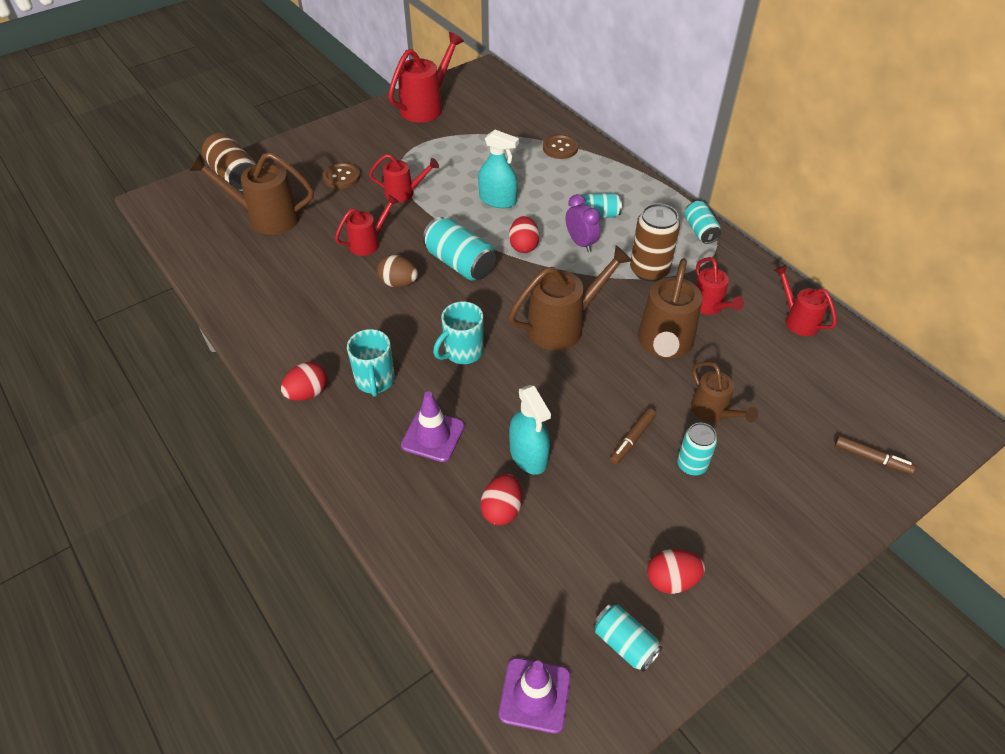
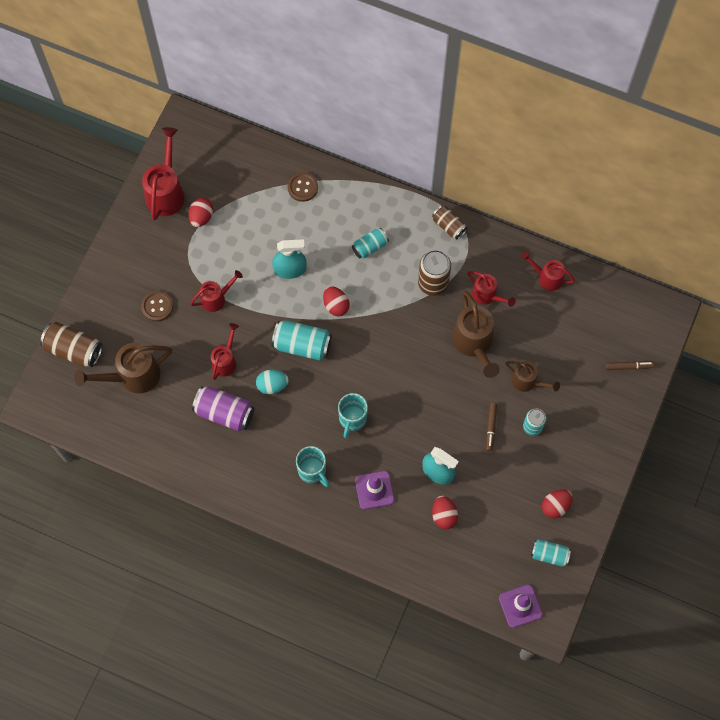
camera: 30 degrees left, 20 degrees up
(307, 393) = (277, 503): red egg -> red egg (201, 217)
(327, 284) = (224, 413): none -> purple can
(398, 283) = (272, 385): brown egg -> turquoise egg
(563, 325) = (403, 363): brown watering can -> none
(580, 243) = (373, 281): purple clock -> none
(700, 231) = (449, 226): turquoise can -> brown can

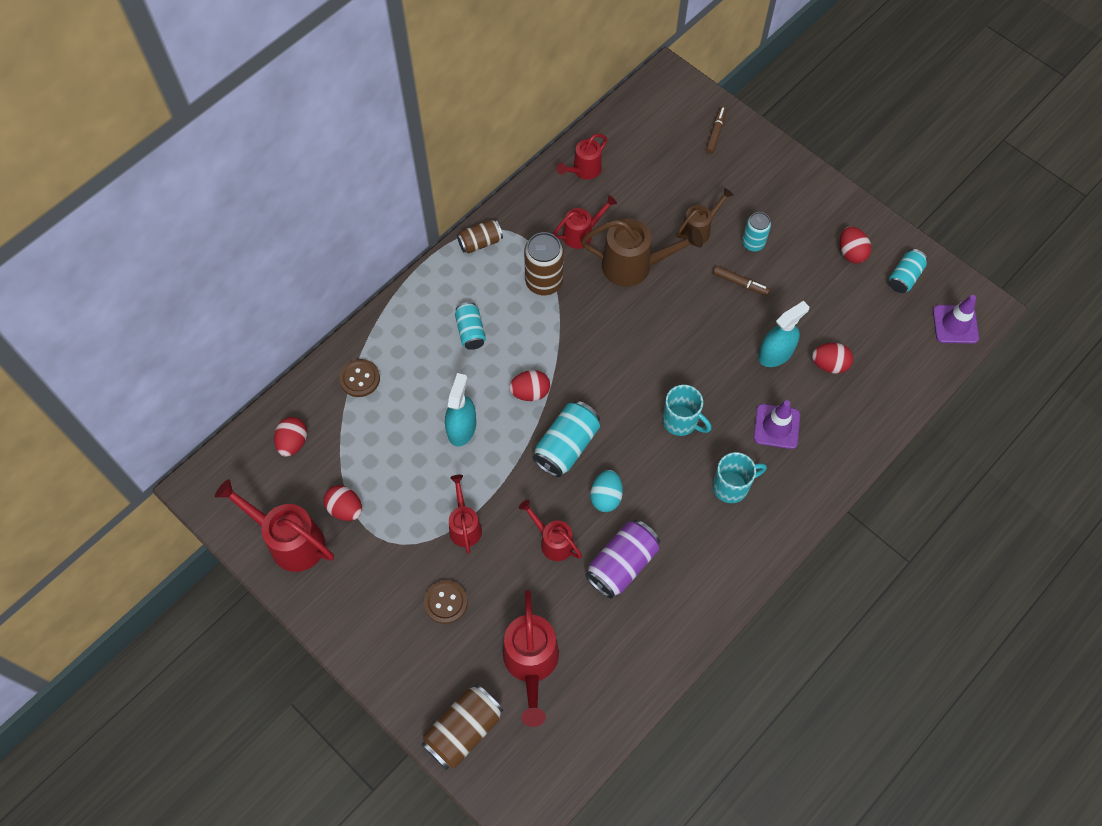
camera: 70 degrees left, 5 degrees down
(132, 376) = (531, 664): brown watering can -> red watering can
(238, 164) = (293, 442): none -> red egg

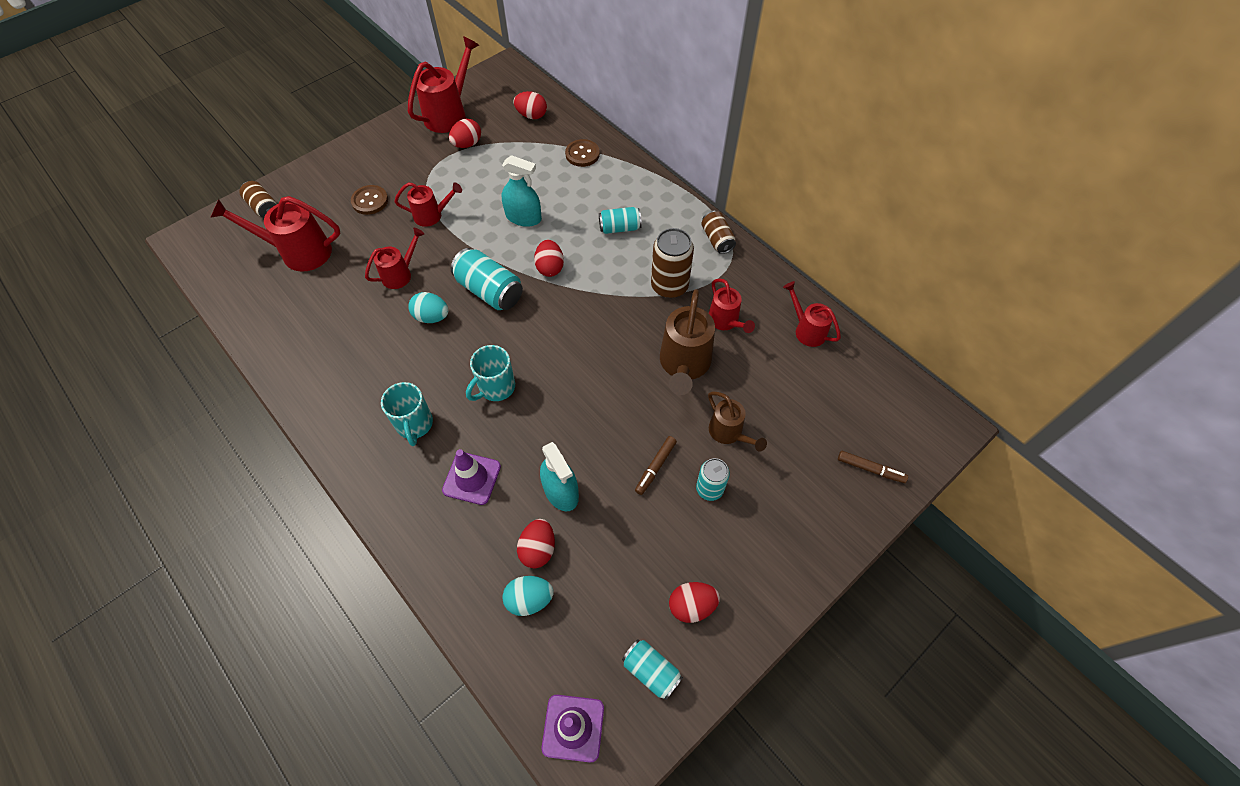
camera: 95 degrees right, 5 degrees down
(463, 730) = (263, 207): brown can -> brown can, size x0.63
(622, 564) = (363, 323): purple can -> none
(871, 365) = (529, 599): none -> turquoise egg

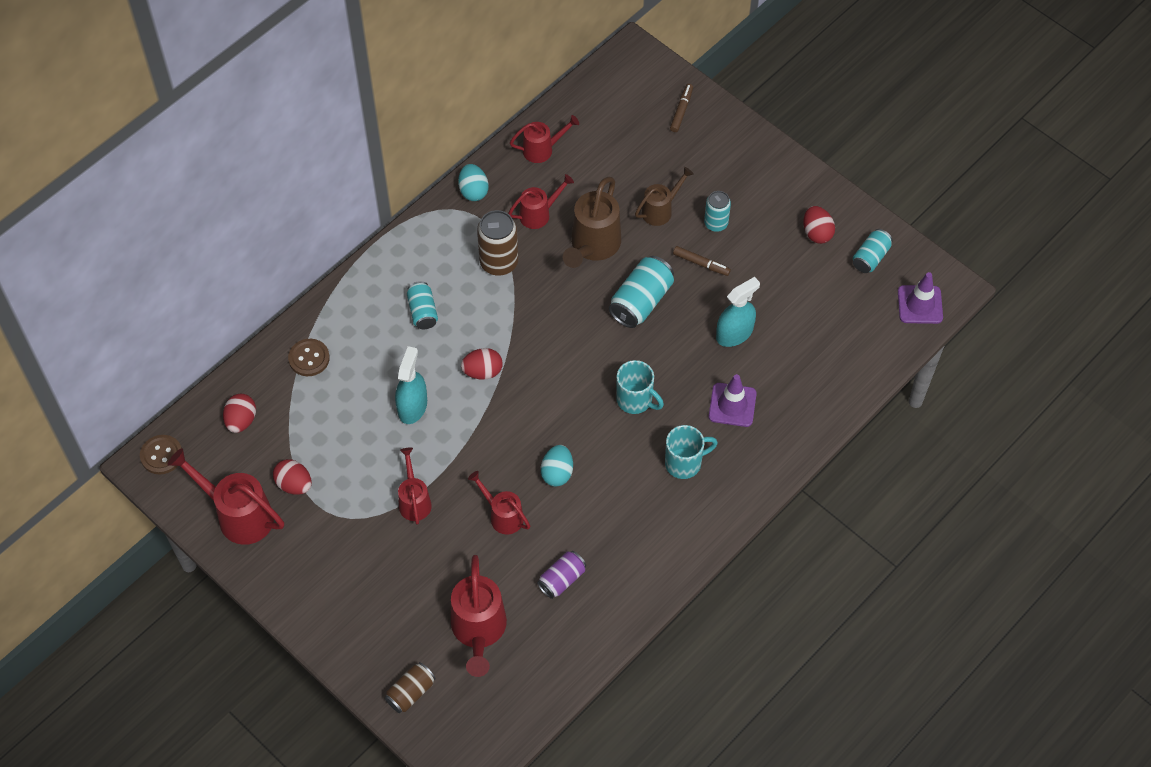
camera: 95 degrees left, 0 degrees up
(324, 313) = (562, 579): none -> purple can
(370, 201) = (394, 573): brown button -> brown button (161, 455)
(490, 291) = (518, 424): turquoise can -> turquoise can (641, 301)
(529, 599) = (831, 345): turquoise egg -> turquoise egg (473, 191)
(538, 549) = (789, 344): red egg -> none
(684, 365) = (593, 246): brown watering can -> brown watering can turned 105 degrees clockwise
(717, 239) = (434, 223): brown can -> none
(806, 330) = (542, 149): red watering can -> red watering can turned 150 degrees counterclockwise

